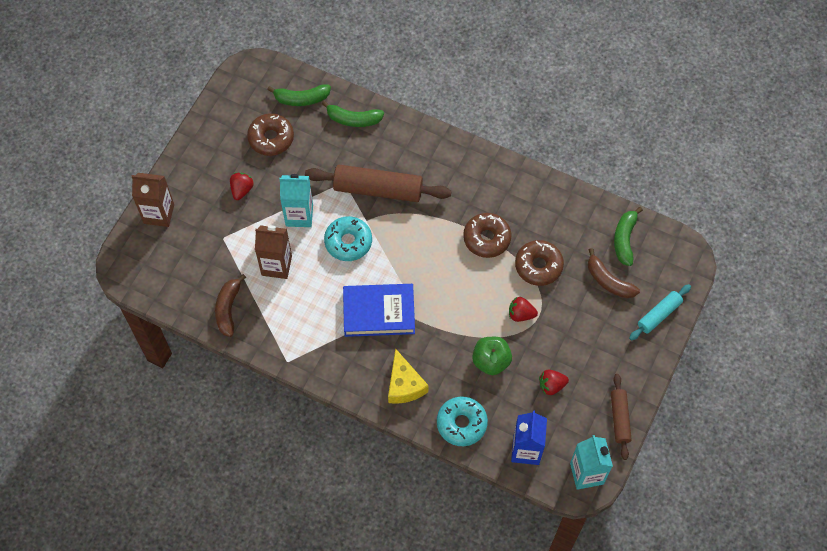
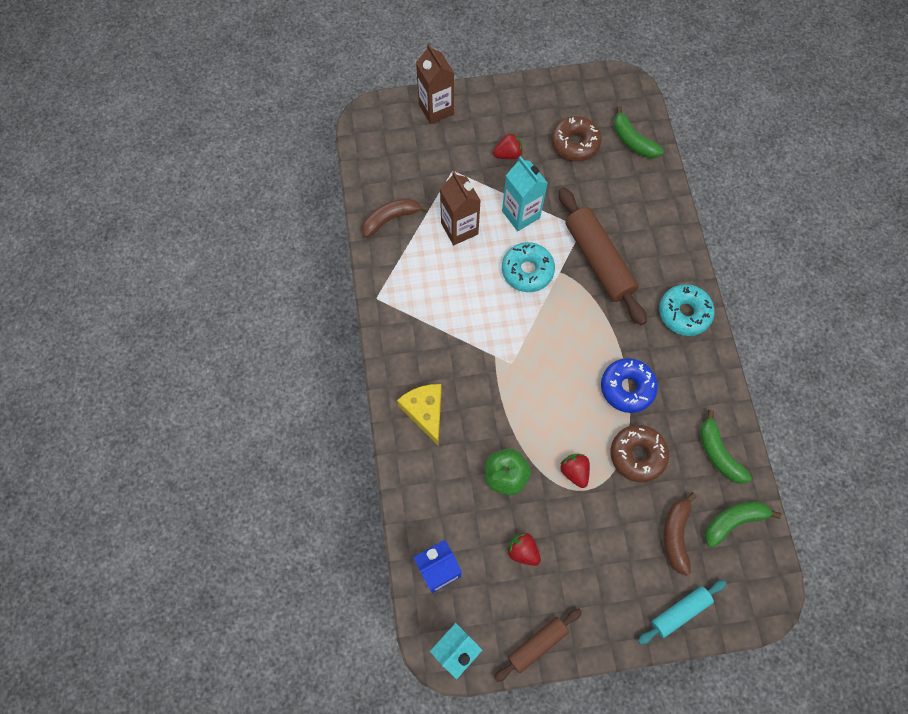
camera: 55 degrees right, 5 degrees up
(353, 119) = (649, 194): green banana -> green banana (718, 453)
(379, 312) = (479, 342): blue book -> none
(404, 385) = (425, 412): yellow cheese -> yellow cheese turned 120 degrees clockwise
(461, 423) = (423, 490): turquoise donut -> turquoise donut (684, 313)
(486, 238) = (627, 388): brown donut -> blue donut
(659, 315) = (679, 612): turquoise rolling pin -> turquoise rolling pin turned 45 degrees counterclockwise

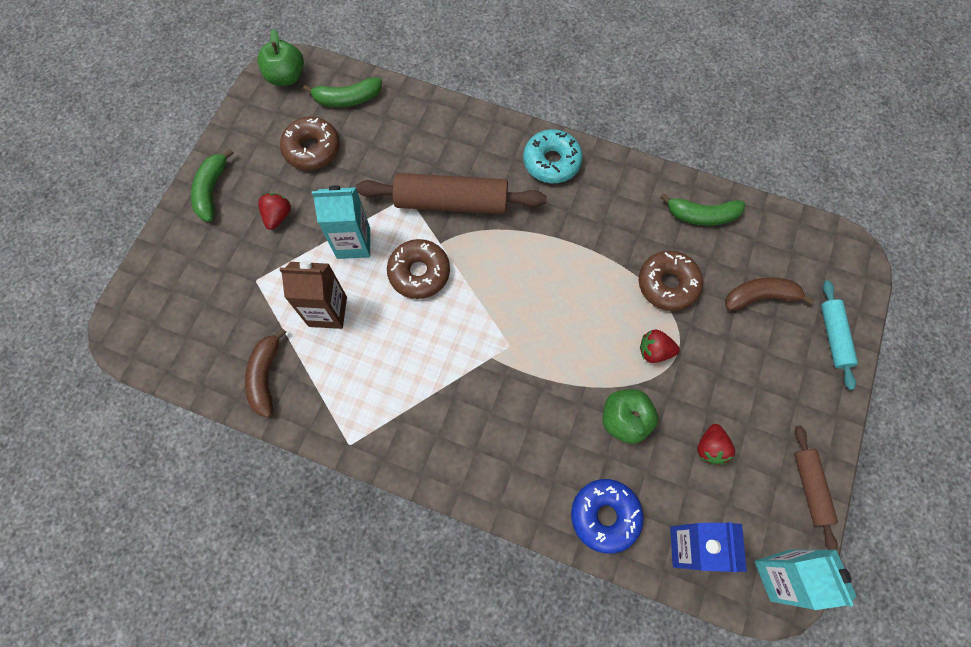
camera: 60 degrees left, 0 degrees up
(425, 412) = (512, 464): yellow cheese -> none
(436, 109) = (171, 255): brown carton -> none
(523, 551) = (710, 448): red strawberry -> red strawberry turned 60 degrees counterclockwise
(527, 271) = (419, 273): turquoise donut -> brown donut
(621, 91) = (286, 76): none -> green apple
(627, 388) = (596, 254): blue donut -> blue donut (605, 516)
(676, 534) = (760, 297): brown banana -> brown banana turned 135 degrees clockwise
(733, 521) = (771, 241): green banana -> green banana (212, 190)

